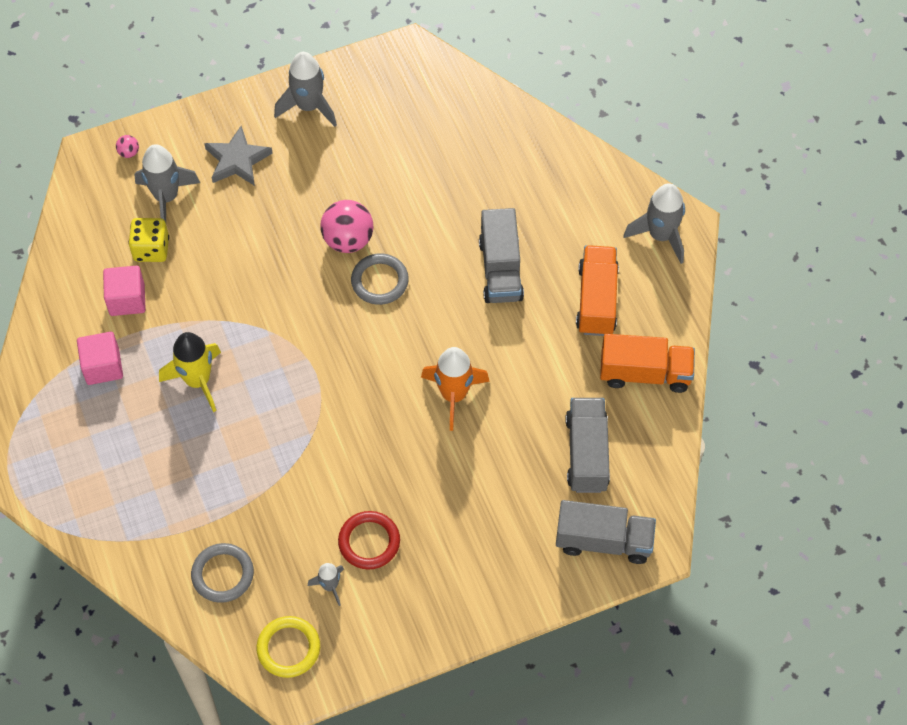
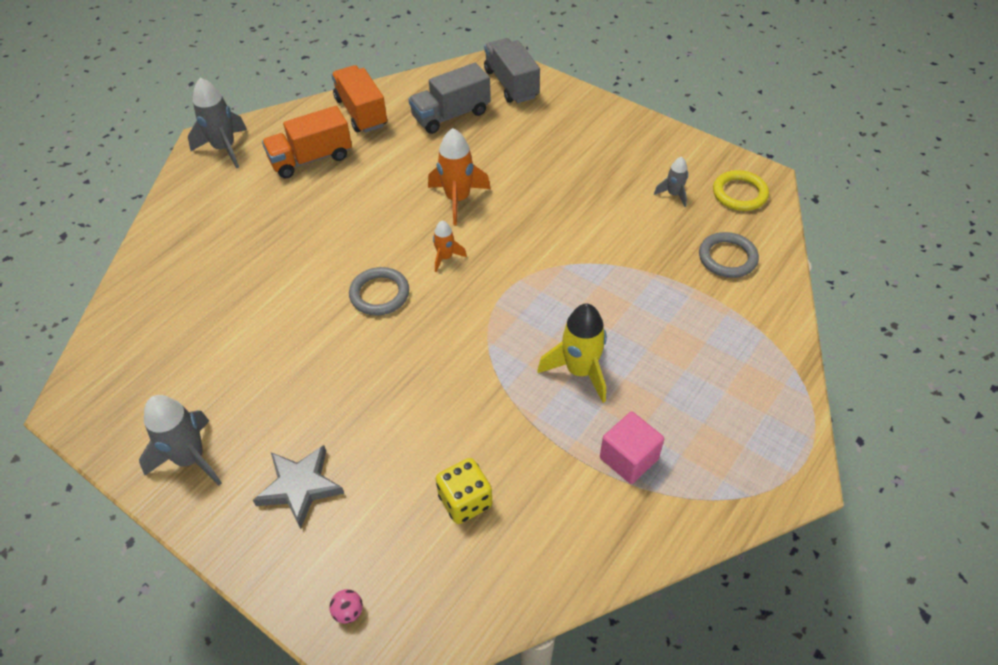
camera: 120 degrees left, 10 degrees down
(127, 299) = (540, 485): pink cube -> none
(166, 197) = (389, 528): grey rocket -> none
(348, 240) = (348, 338): pink ball -> none
(369, 542) = (620, 190): red ring -> none
(386, 349) = (445, 257): none -> orange rocket
(500, 270) = (316, 223): grey truck -> none

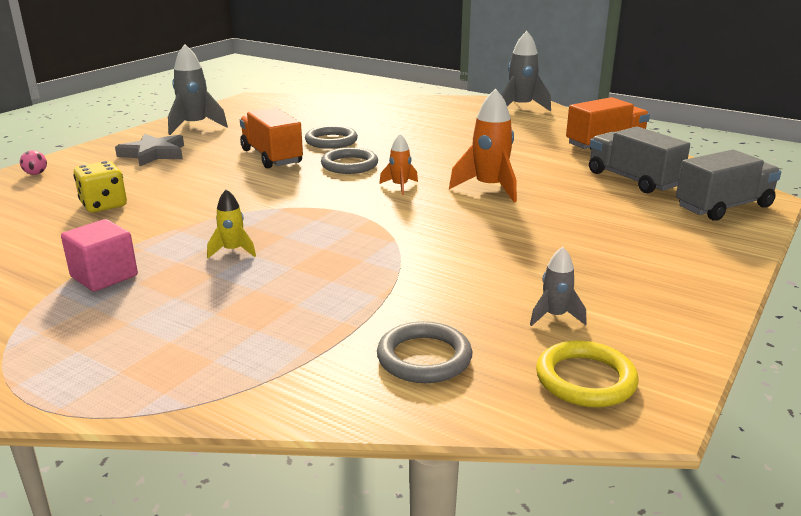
camera: 85 degrees right, 25 degrees down
(297, 310) = (331, 141): none -> grey ring
(311, 159) = (523, 132): orange truck -> orange truck (271, 156)
(580, 371) = (233, 251): yellow rocket -> yellow rocket, size x0.55

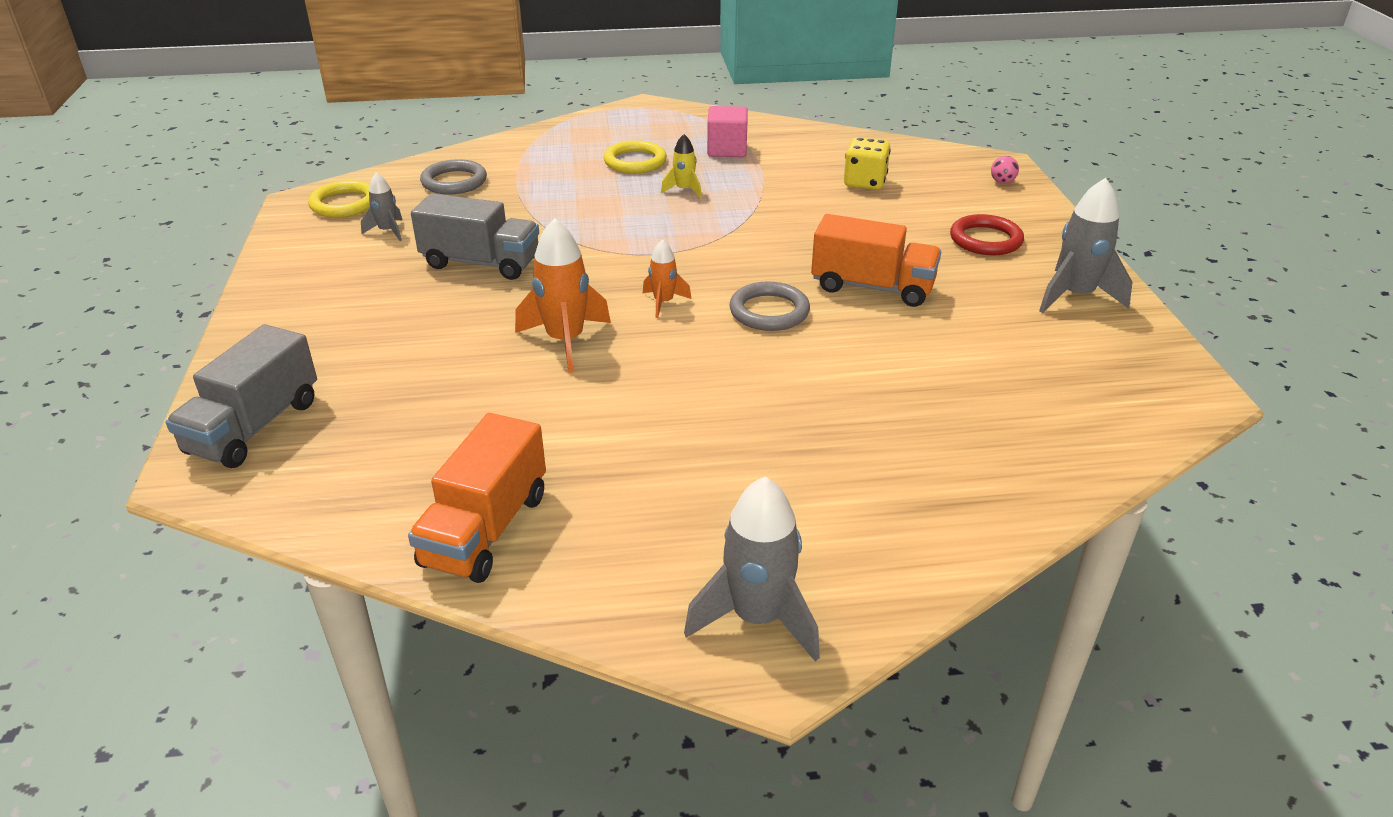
camera: 140 degrees right, 10 degrees up
(153, 154) = (985, 240): grey star -> red ring
(206, 300) = (635, 161): none -> yellow ring
(331, 141) = (870, 344): grey ring -> none
(632, 179) = (395, 438): grey truck -> grey truck (481, 263)

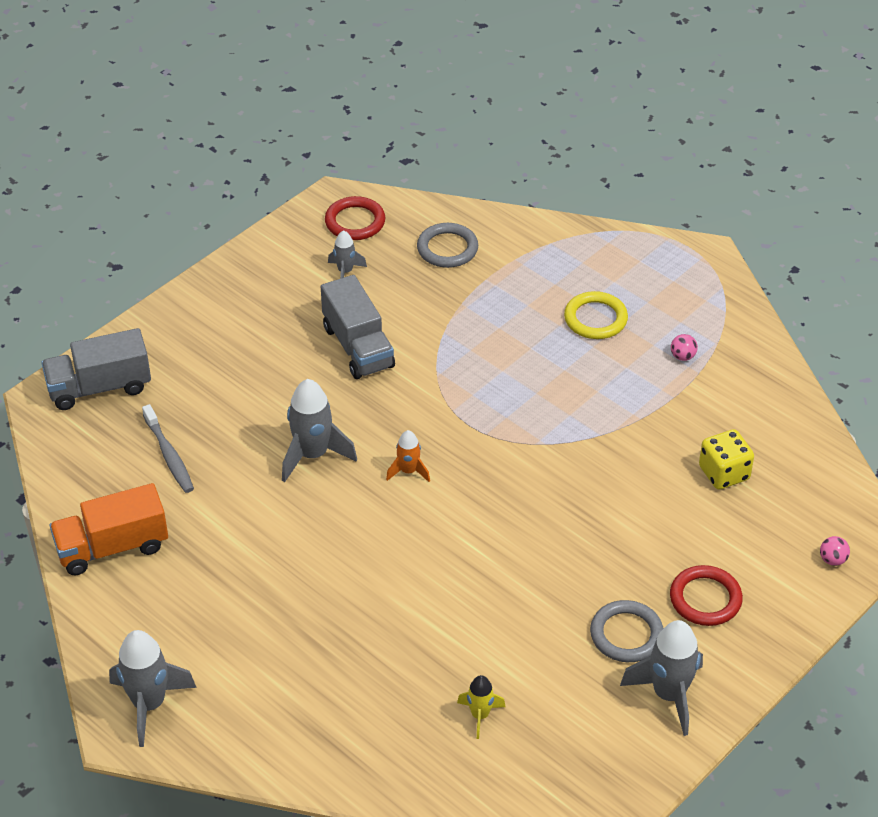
camera: 50 degrees right, 10 degrees up
(344, 204) = (355, 222): yellow ring -> red ring
(424, 425) = (169, 455): none -> grey toothbrush
(565, 341) = (313, 455): orange rocket -> grey rocket
(684, 190) = (581, 377): yellow rocket -> yellow rocket (480, 715)
(727, 150) = (682, 356): pink cube -> pink ball
(769, 311) = (456, 532): grey ring -> grey ring (626, 634)
(872, 287) = (551, 569): orange truck -> none

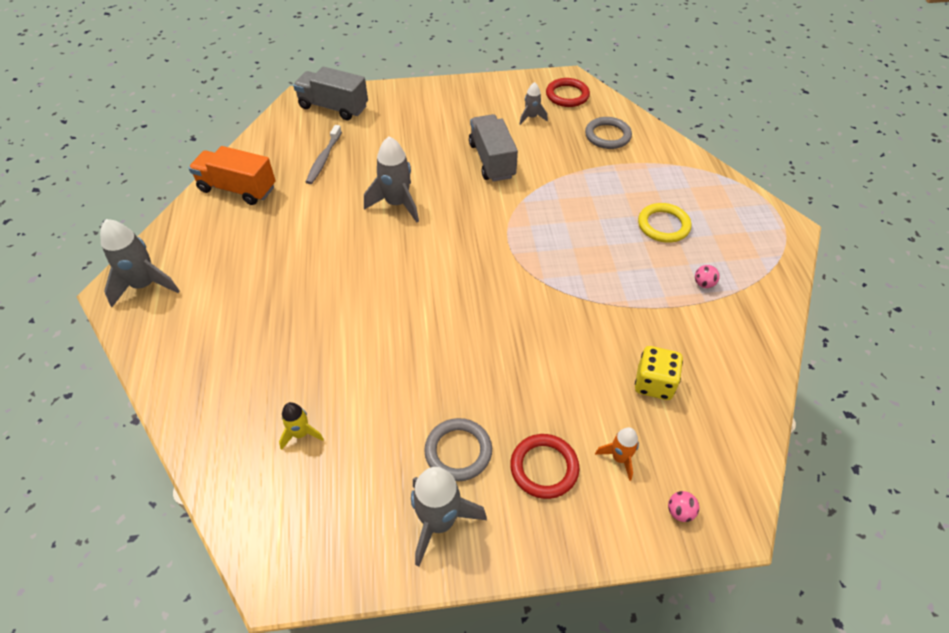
camera: 40 degrees right, 5 degrees up
(358, 347) = (492, 160): grey truck -> grey truck turned 150 degrees clockwise
(408, 471) = (440, 247): orange rocket -> orange rocket (619, 458)

